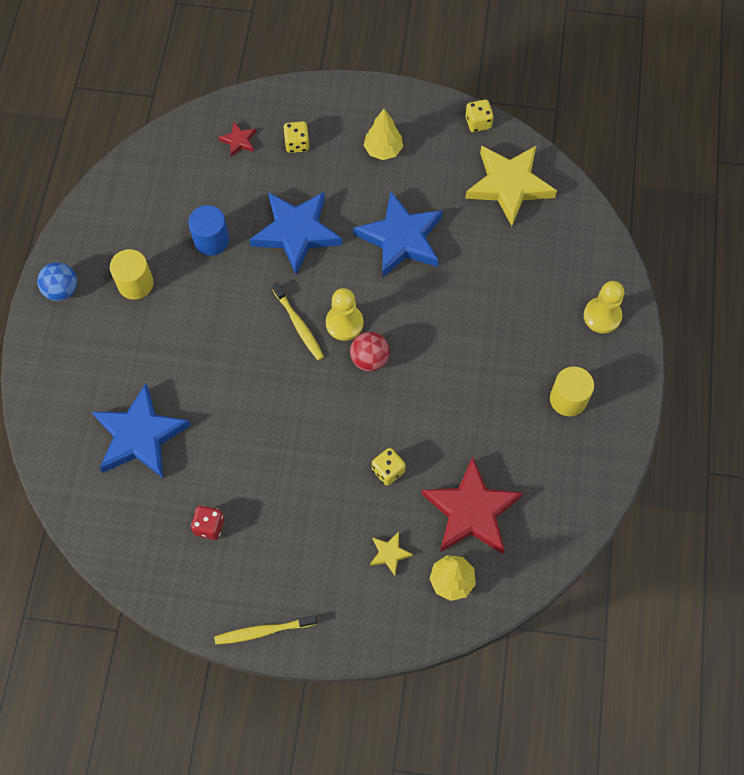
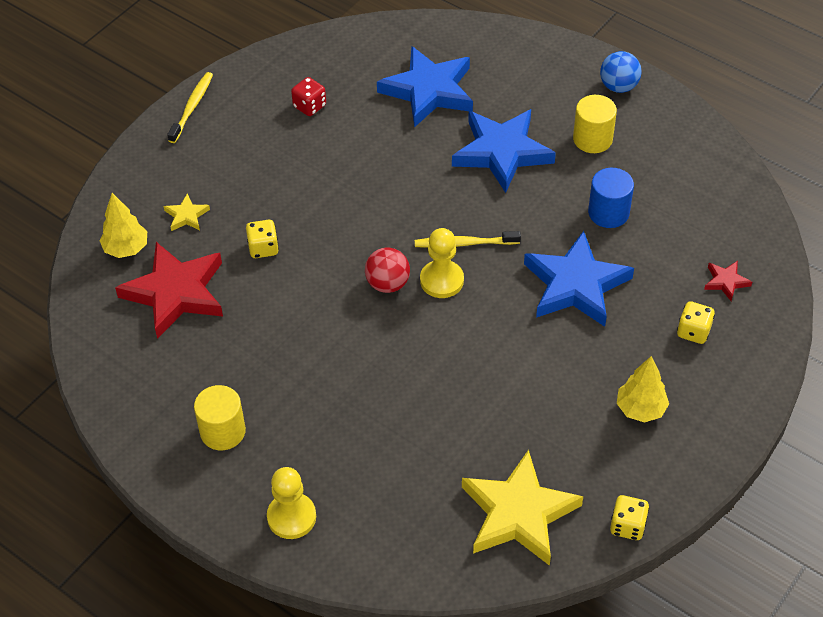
camera: 120 degrees right, 15 degrees down
(401, 238) = (511, 373): blue star -> blue star (502, 152)

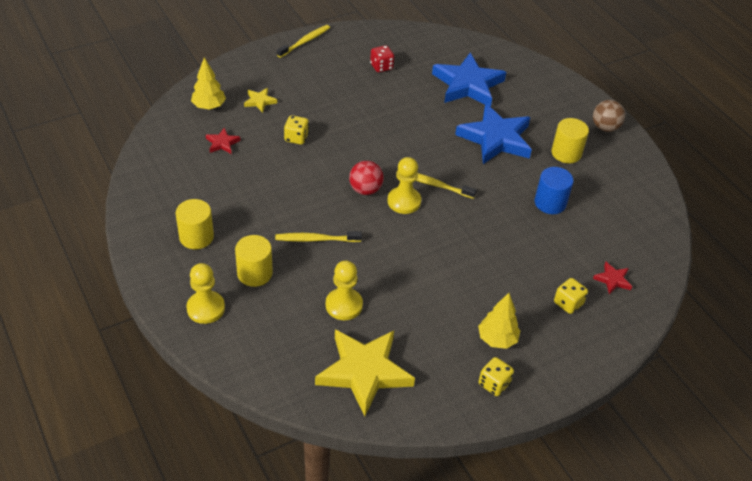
camera: 20 degrees right, 5 degrees down
(175, 293) = (222, 143): red star -> red star, size x0.43
(322, 448) = (254, 273): none -> yellow cylinder
(368, 373) = (316, 239): none -> yellow toothbrush
(449, 442) = (344, 305): none -> yellow pawn
(576, 285) = (498, 240): blue star -> none
(618, 86) = (605, 127): blue ball -> brown ball
(627, 526) = (439, 414): yellow dice -> yellow dice (494, 384)

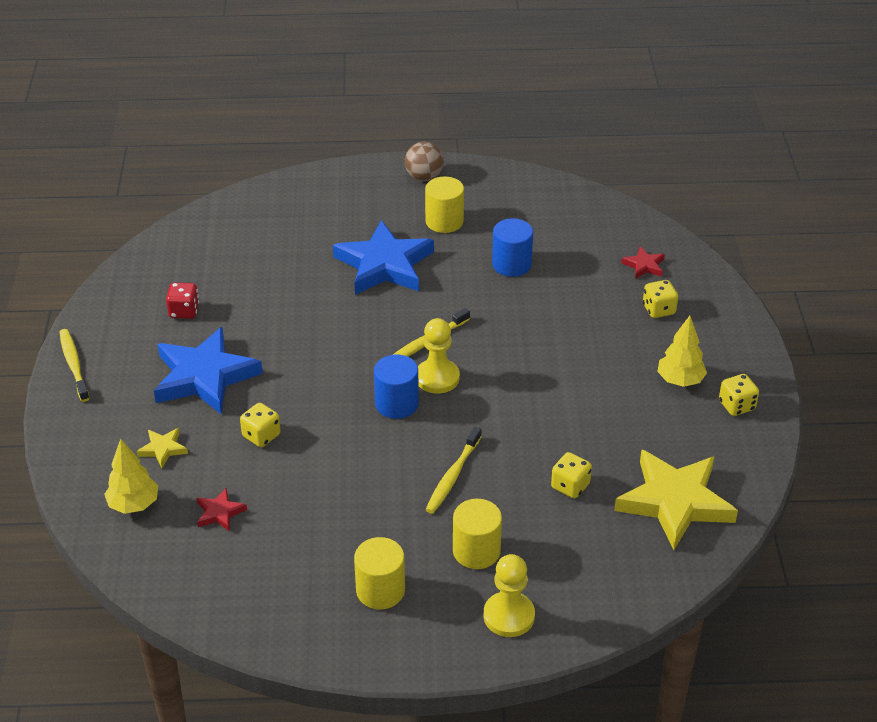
camera: 60 degrees left, 5 degrees down
(344, 305) = (570, 486): yellow pawn -> yellow dice
(365, 189) = (396, 404): red ball -> blue cylinder
(467, 85) = (276, 251): blue star -> blue star (204, 376)

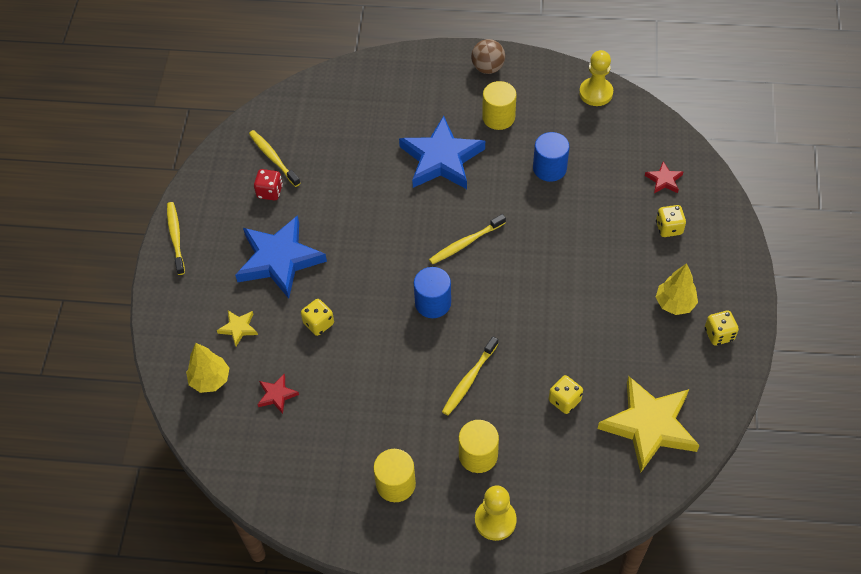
camera: 10 degrees right, 15 degrees up
(184, 279) = (273, 158): none -> yellow toothbrush
(437, 378) = (470, 280): yellow pawn -> yellow pawn (596, 93)

